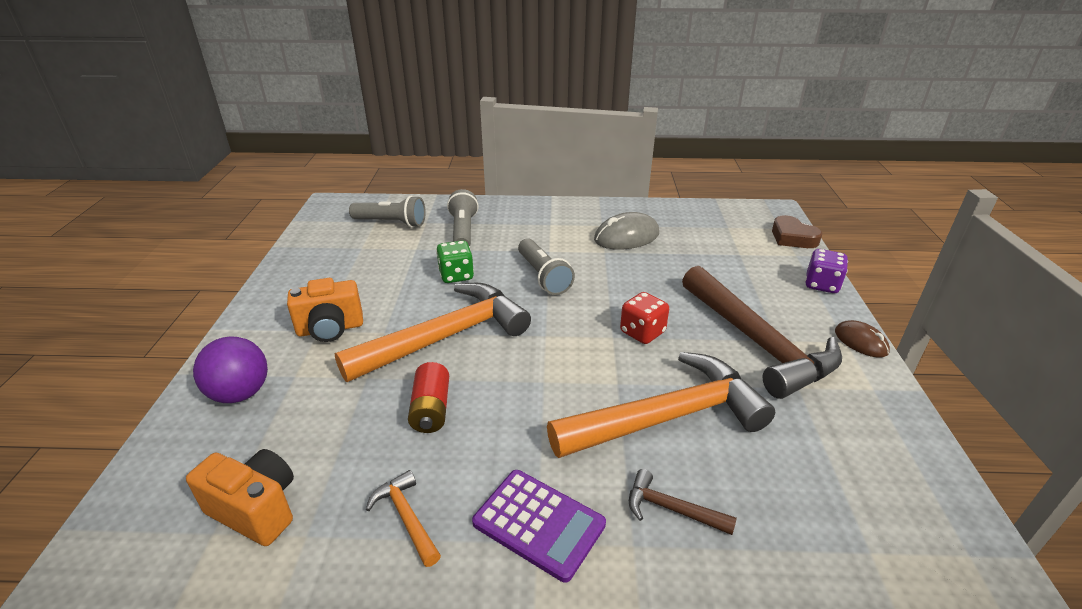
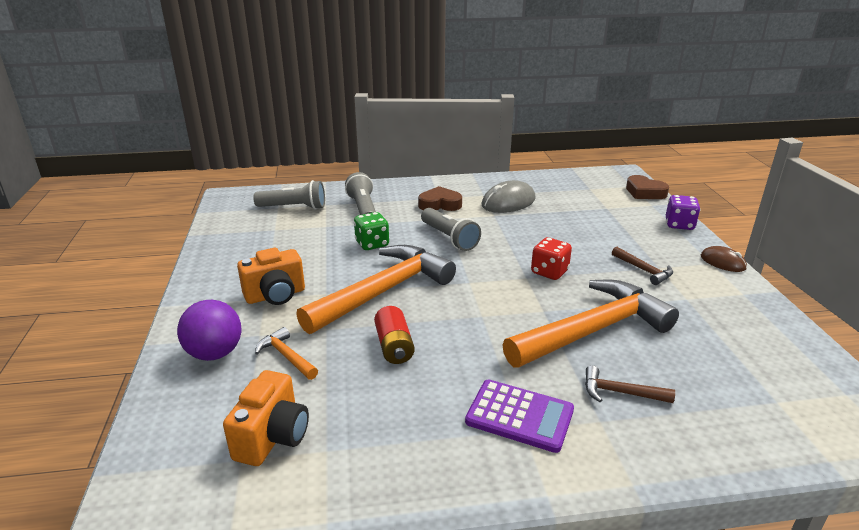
camera: 10 degrees left, 5 degrees down
(256, 510) = (273, 437): orange camera -> orange camera turned 90 degrees clockwise
(406, 518) = (408, 426): orange hammer -> orange hammer (286, 356)
(548, 233) = (440, 204): none -> brown heart
(757, 342) = (643, 270): brown hammer -> brown hammer, size x0.42

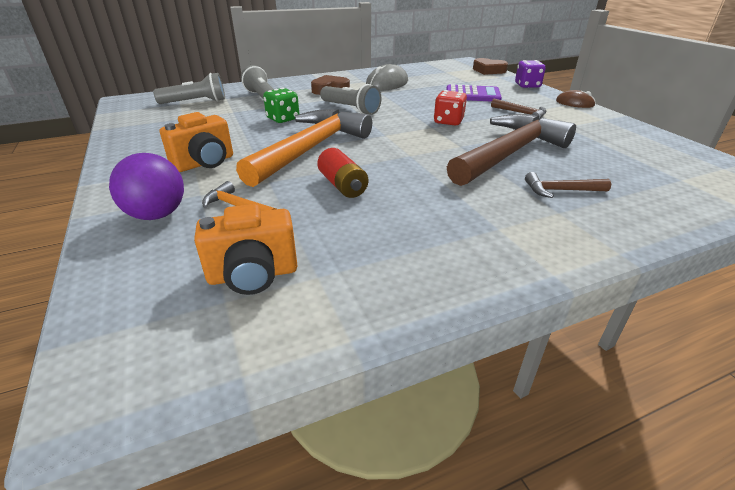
camera: 15 degrees left, 5 degrees up
(273, 437) = (253, 275): orange camera -> orange camera turned 75 degrees clockwise
(519, 416) = (488, 219): purple calculator -> purple calculator (472, 95)
(592, 330) = (508, 153): orange hammer -> brown hammer

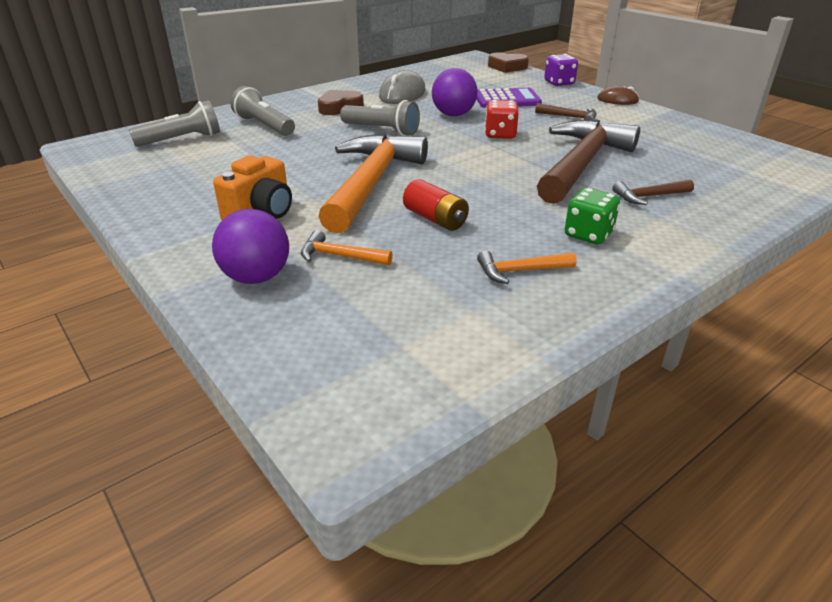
camera: 15 degrees left, 0 degrees up
(253, 275) = (410, 319): orange camera -> none
(283, 119) = (311, 150): green dice -> green dice (588, 234)
(388, 245) = (520, 271): none -> orange hammer
(418, 102) = (453, 115): none -> purple ball

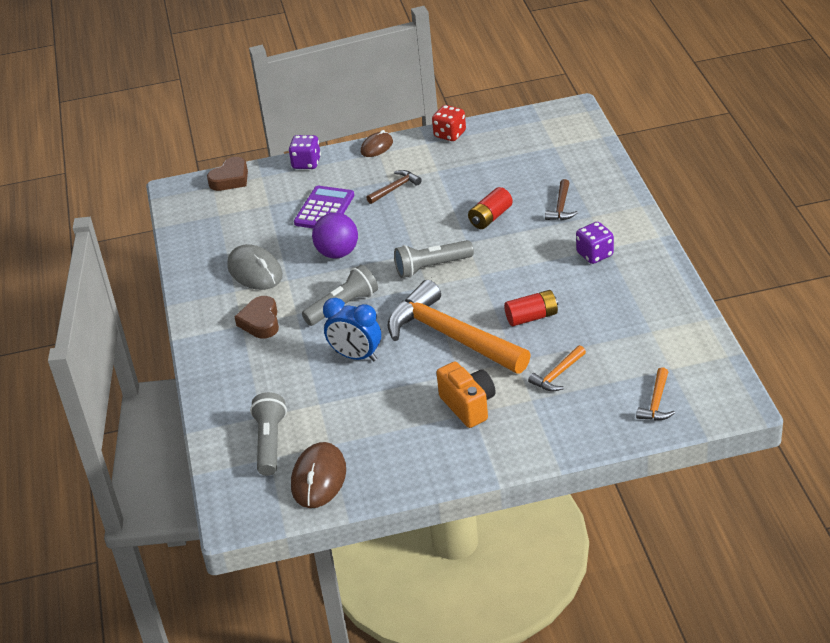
camera: 60 degrees left, 5 degrees up
(134, 167) = (318, 478): none -> brown mouse
(256, 277) = (563, 419): purple ball -> none
(264, 126) = (274, 381): grey flashlight -> grey flashlight (432, 267)
(315, 148) = (356, 356): none -> blue clock
(500, 135) = (404, 240): red dice -> red dice (450, 134)
(520, 271) = (621, 299): orange hammer -> orange hammer (656, 402)
(581, 164) = (490, 217): brown hammer -> red battery
(588, 234) = (595, 254): green dice -> purple dice

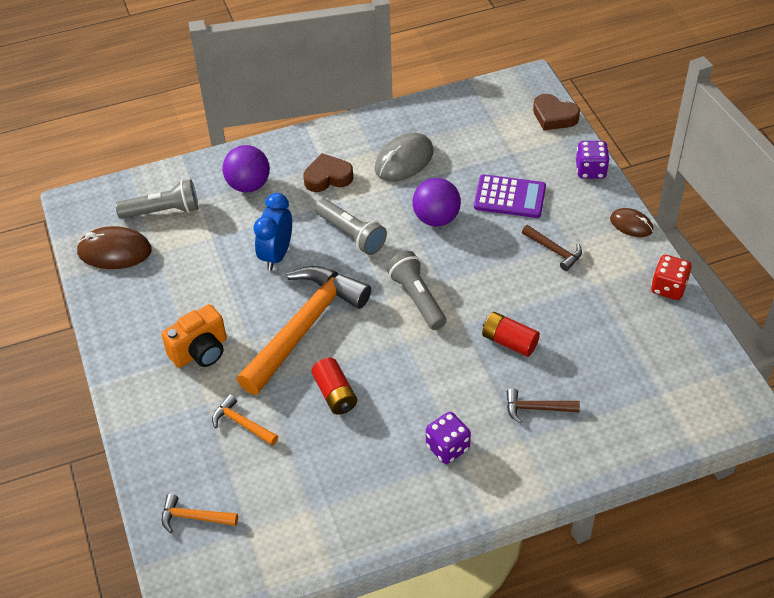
camera: 80 degrees right, 10 degrees up
(252, 378) = (248, 185): none -> purple ball

